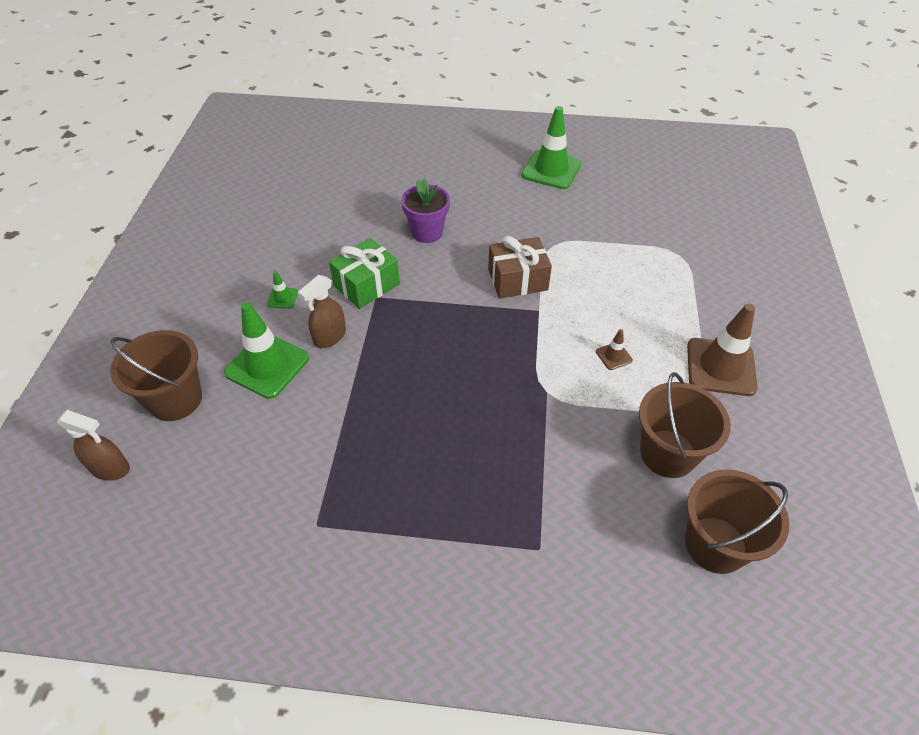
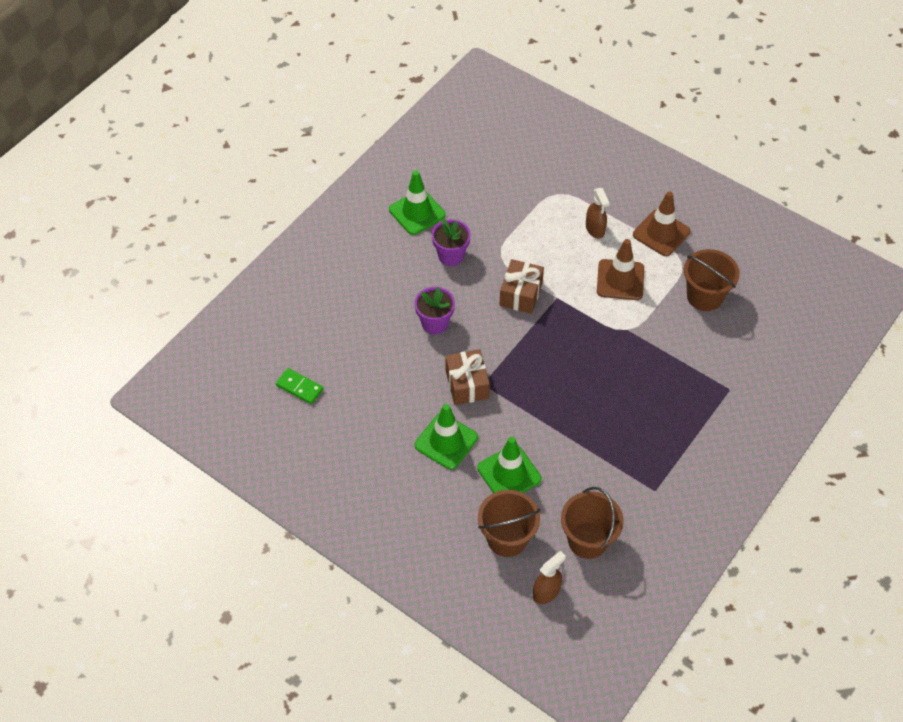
camera: 60 degrees left, 5 degrees up
(282, 298) = (446, 441): green traffic cone -> green traffic cone, size x2.22
(288, 178) = (299, 387): none -> green domino
(329, 337) = (505, 427): brown spray bottle -> brown spray bottle (595, 229)
(366, 285) = (467, 384): green gift -> brown gift
(520, 211) = (451, 256): none -> purple flower pot
(613, 356) = (620, 280): brown traffic cone -> brown traffic cone, size x2.22
(715, 544) = (769, 310): brown bucket -> brown bucket (588, 540)

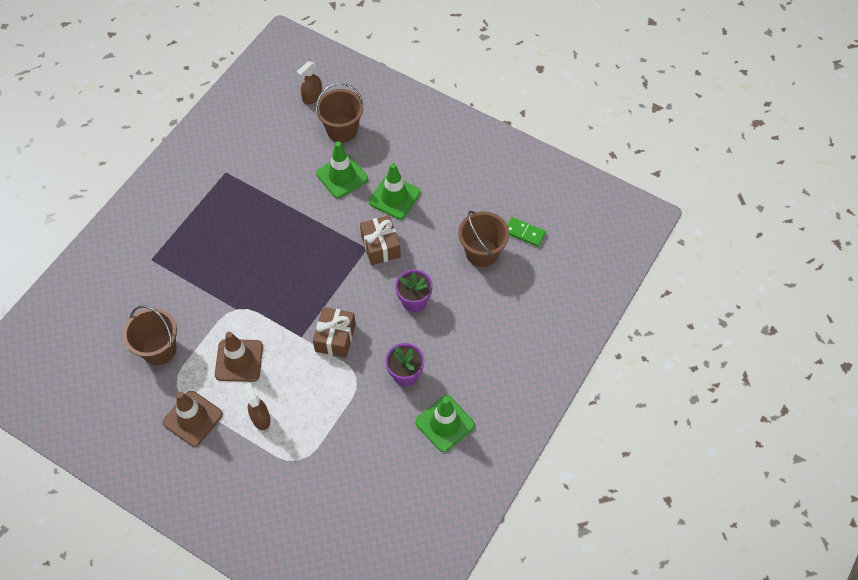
camera: 175 degrees right, 5 degrees up
(588, 540) = (280, 133): brown bucket -> brown bucket (482, 253)

